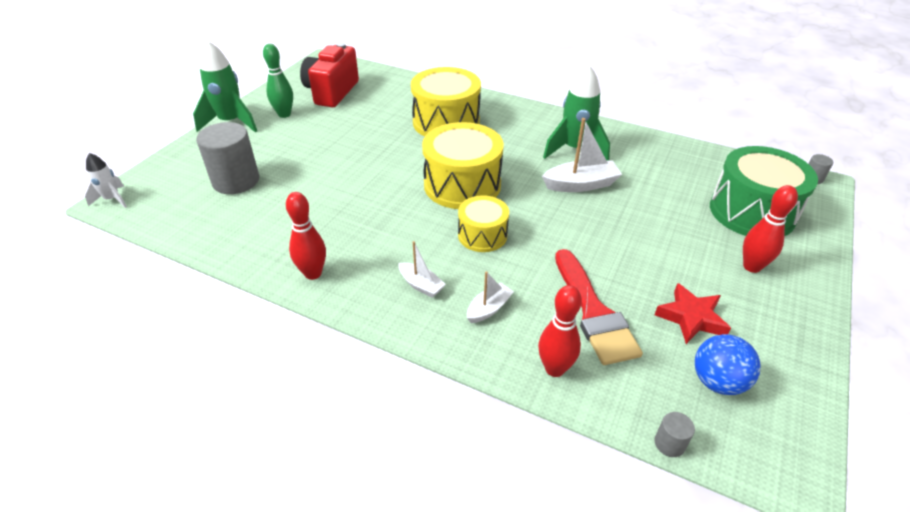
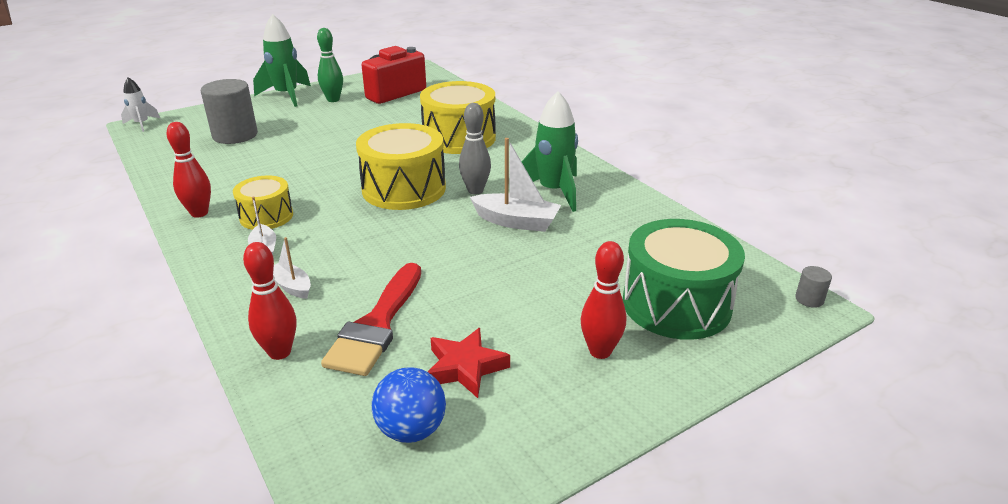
camera: 30 degrees right, 10 degrees down
(482, 235) = (366, 231): yellow drum -> yellow drum (266, 216)
(488, 309) = (292, 286): white boat -> white boat turned 120 degrees counterclockwise
(518, 167) = (475, 190): none -> grey bowling pin
(669, 443) = (291, 455): grey cylinder -> none

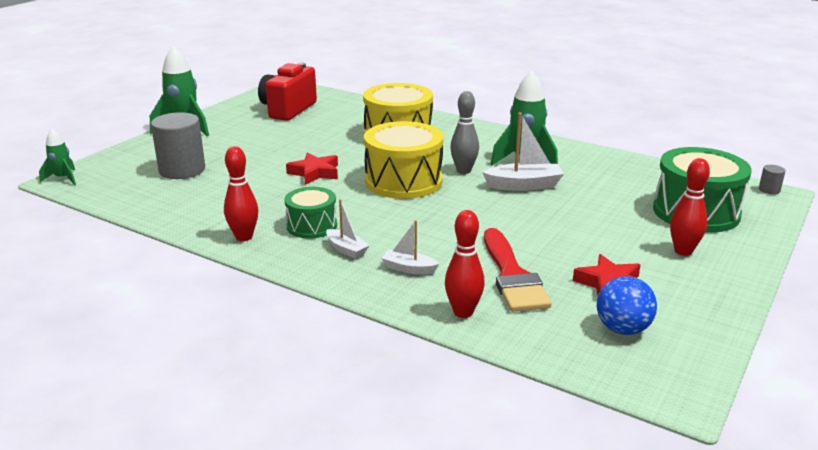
camera: 25 degrees left, 5 degrees down
(142, 124) = (63, 178): white rocket -> green rocket
(266, 216) = (312, 226): yellow drum -> green drum
(333, 100) = (238, 124): green bowling pin -> none
(337, 162) = (315, 172): none -> red star

